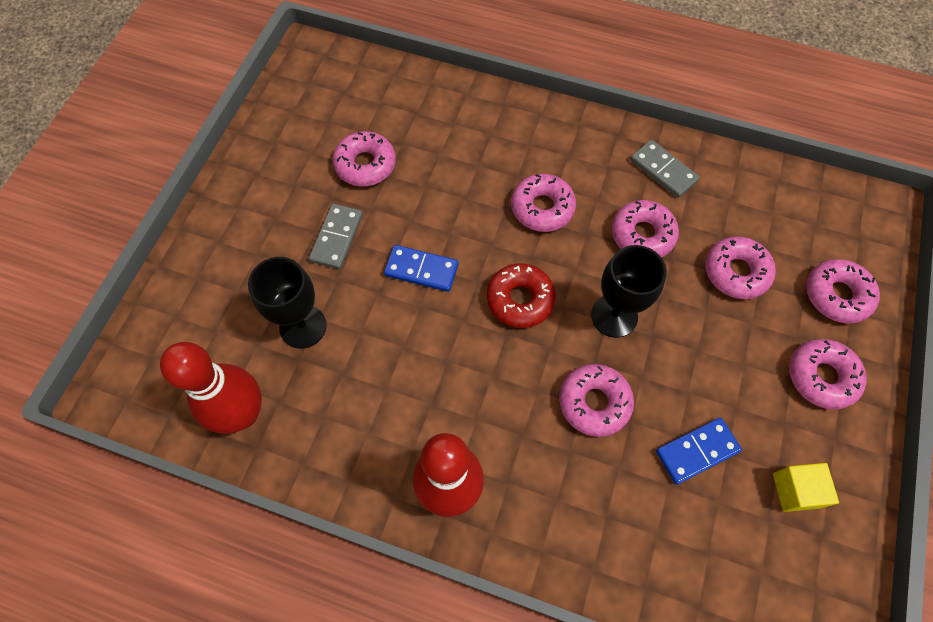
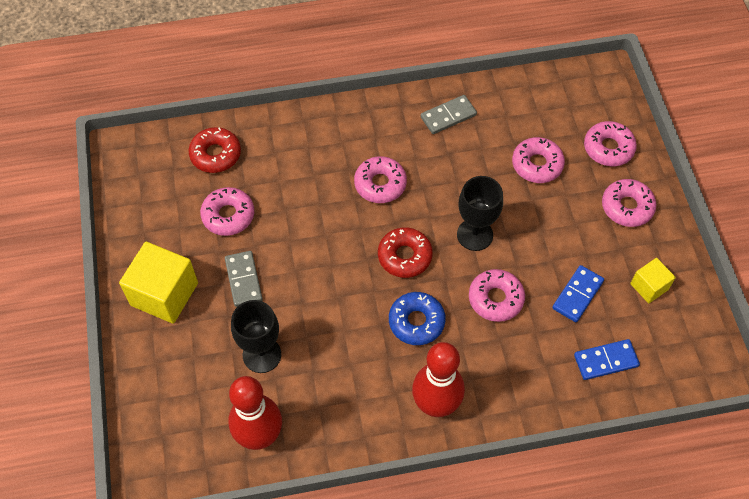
camera: 30 degrees left, 5 degrees down
(252, 212) = (164, 294): none -> yellow cube
(393, 98) = (215, 154): none -> red donut
(421, 270) = (322, 271): blue domino -> blue domino (606, 361)
(487, 380) = (416, 322): none -> blue donut
(642, 235) = (461, 169): pink donut -> none
(663, 170) = (448, 116): grey domino -> grey domino turned 45 degrees counterclockwise

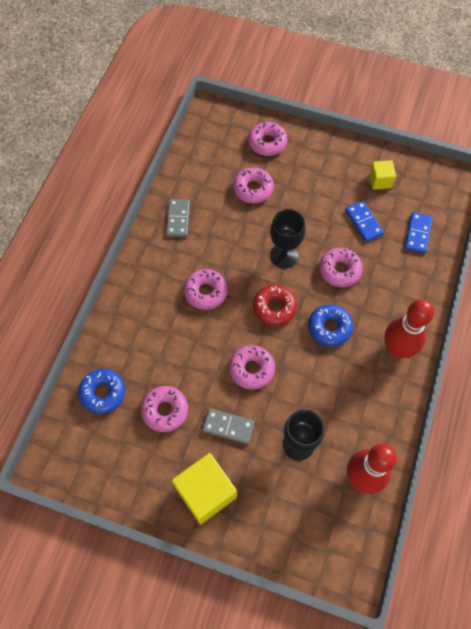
camera: 60 degrees left, 5 degrees up
(215, 154) = (103, 393): red donut -> blue donut
(627, 207) = (317, 158): pink donut -> pink donut (251, 369)

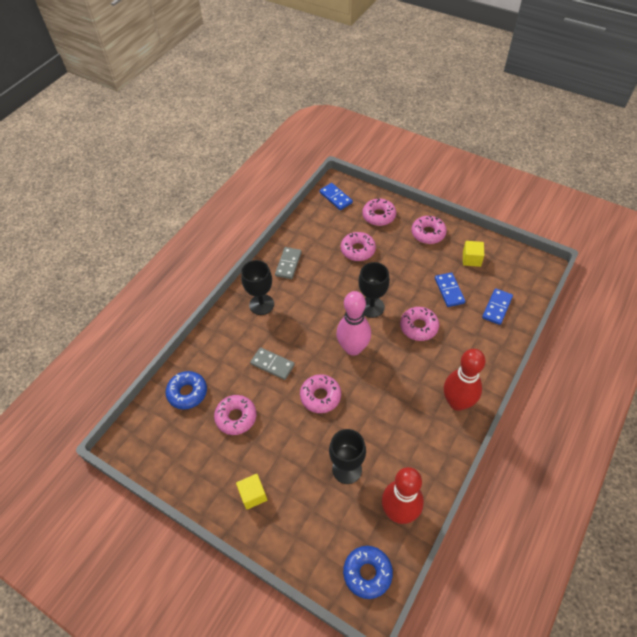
camera: 15 degrees right, 10 degrees down
(160, 273) = (261, 304): none -> black goblet
(206, 292) = (296, 325): pink donut -> pink donut (428, 233)
(206, 492) = (253, 495): yellow cube -> yellow cube, size x0.55
(213, 127) = (336, 197): none -> blue domino
(228, 427) = (287, 441): grey domino -> grey domino (272, 364)
(274, 308) = (353, 348): red donut -> pink bowling pin
(329, 327) = (398, 373): blue donut -> blue donut (367, 573)

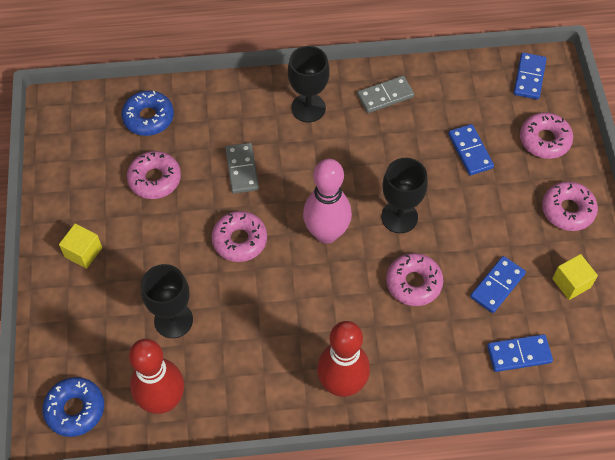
camera: 50 degrees right, 5 degrees up
(358, 250) = (470, 151): pink donut -> blue domino

